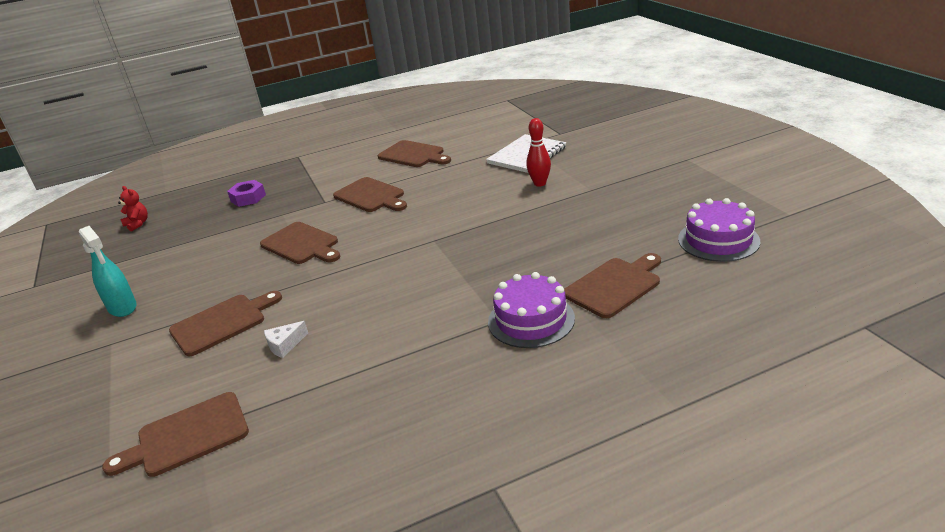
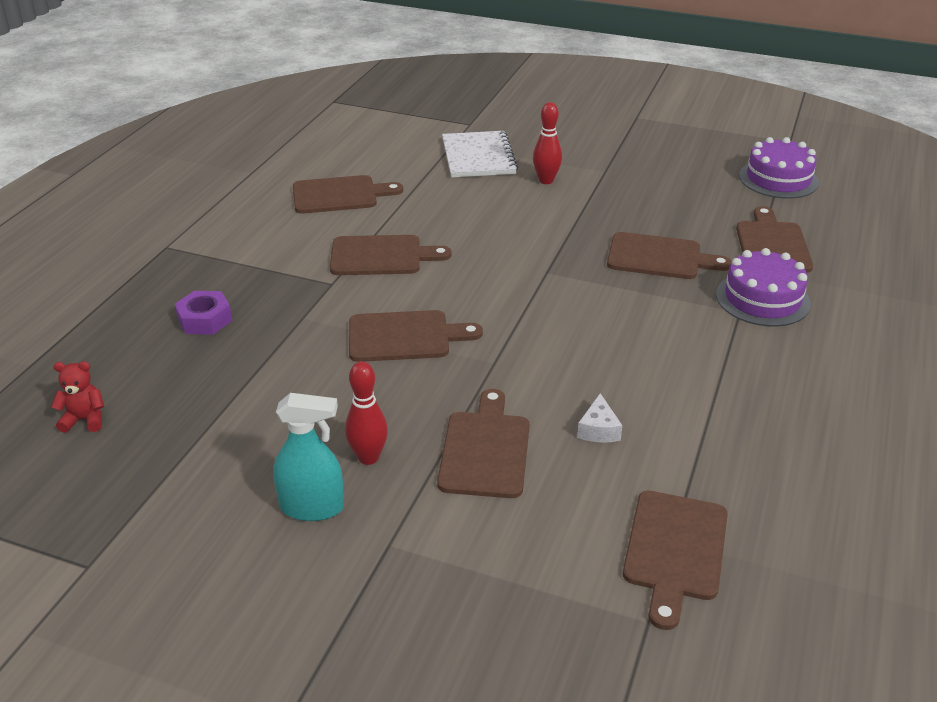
camera: 50 degrees left, 5 degrees up
(179, 297) = (368, 457): none -> red bowling pin
(516, 260) = (659, 257): none -> brown cutting board

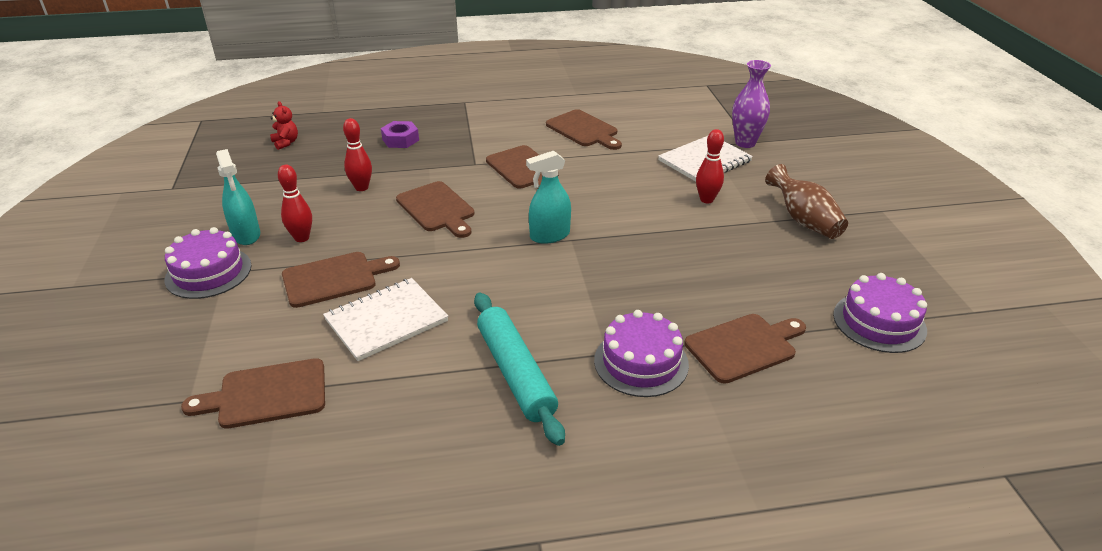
camera: 60 degrees right, 0 degrees up
(294, 380) = (361, 188): none -> red bowling pin
(377, 561) = (208, 272): none -> purple cake
(468, 127) = (745, 143): none -> purple vase
(528, 282) = (549, 236): none -> turquoise spray bottle
(598, 429) = (386, 321): white cheese -> white notebook
(621, 152) = (804, 220): none -> brown vase
(659, 257) = (650, 287): brown cutting board -> none
(738, 370) = (516, 373): none -> turquoise rolling pin

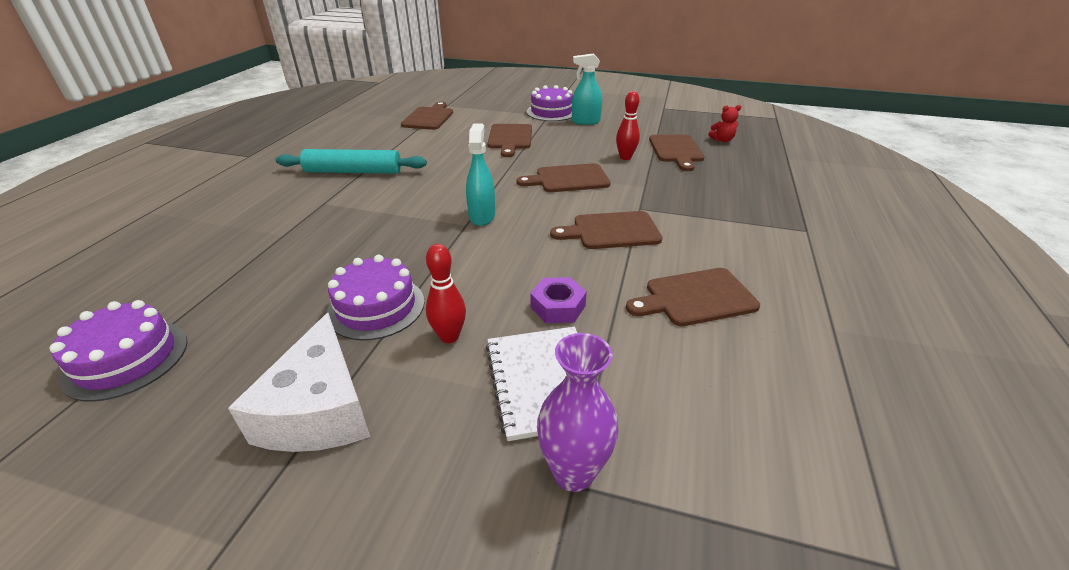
camera: 115 degrees right, 0 degrees up
(302, 238) = (567, 134): red bowling pin -> none
(386, 321) = (450, 146): white notebook -> none
(400, 140) = (710, 182): purple nut -> purple nut (558, 306)
(641, 362) = (297, 212): purple cake -> purple cake (376, 307)
(744, 347) = (239, 260): brown cutting board -> brown cutting board (676, 150)
(804, 220) = (319, 409): brown vase -> white cheese

